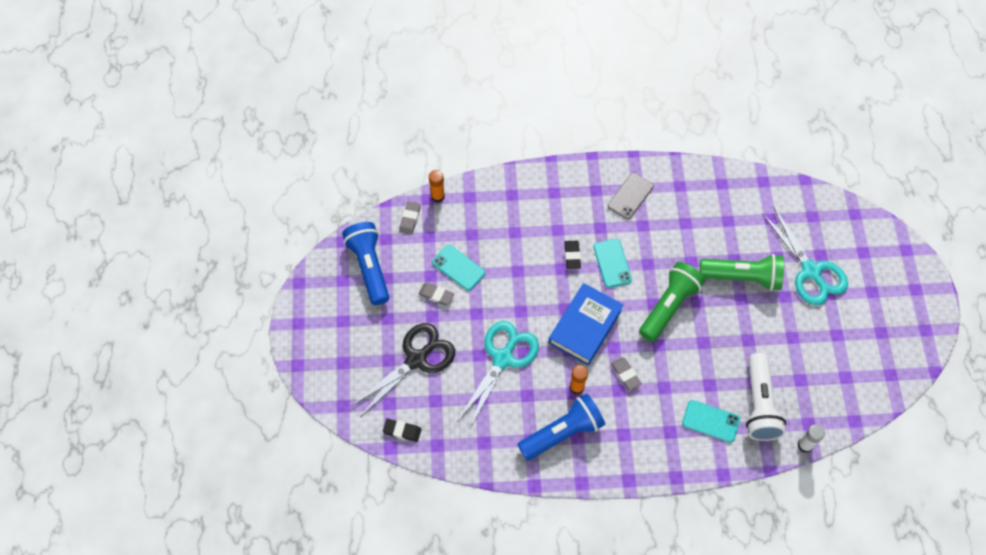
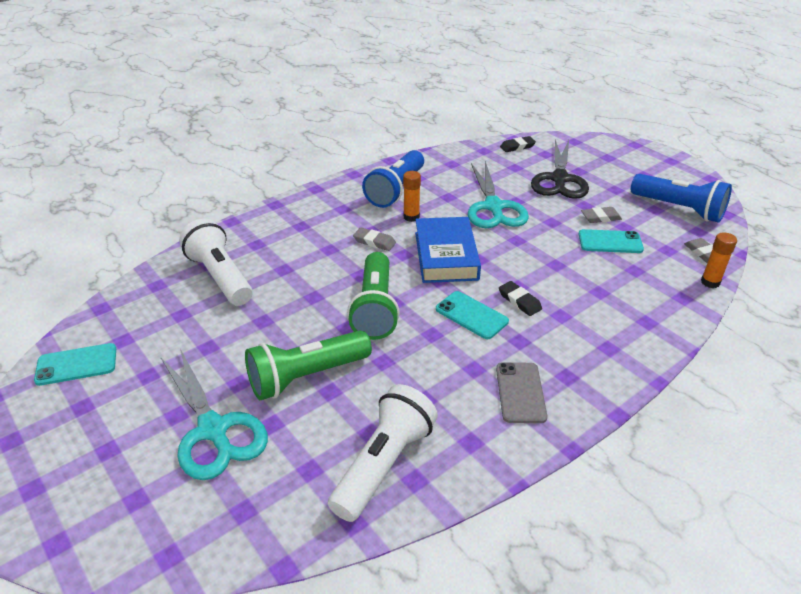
camera: 145 degrees right, 25 degrees down
(711, 421) = (265, 246): turquoise phone -> turquoise phone (76, 365)
(731, 200) = (383, 464): none -> white flashlight
(805, 445) = (155, 268): white glue stick -> none
(811, 271) = (213, 430): turquoise scissors -> turquoise scissors turned 150 degrees counterclockwise

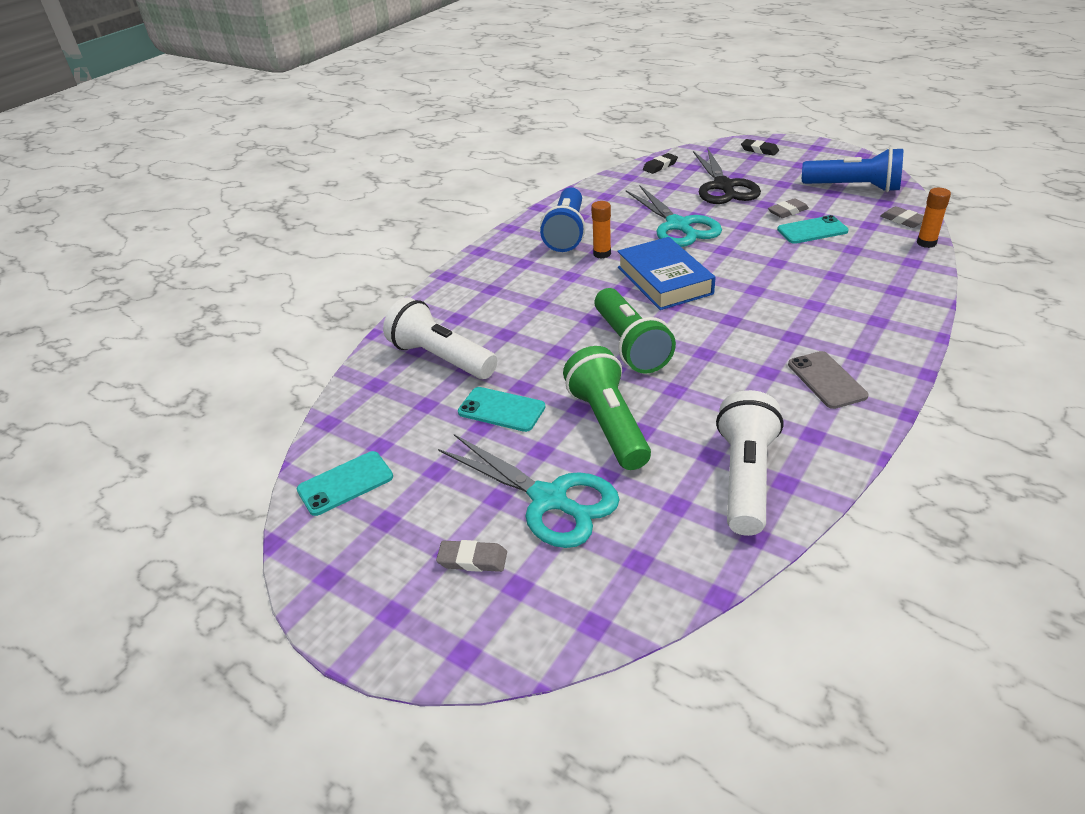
camera: 15 degrees left, 0 degrees up
(307, 376) = (608, 424): green flashlight -> green flashlight turned 120 degrees clockwise
(374, 242) = (581, 285): grey eraser -> grey eraser (472, 559)
(471, 315) = (730, 326): turquoise phone -> turquoise phone (501, 410)
(519, 301) = (766, 302): black eraser -> black eraser (759, 150)

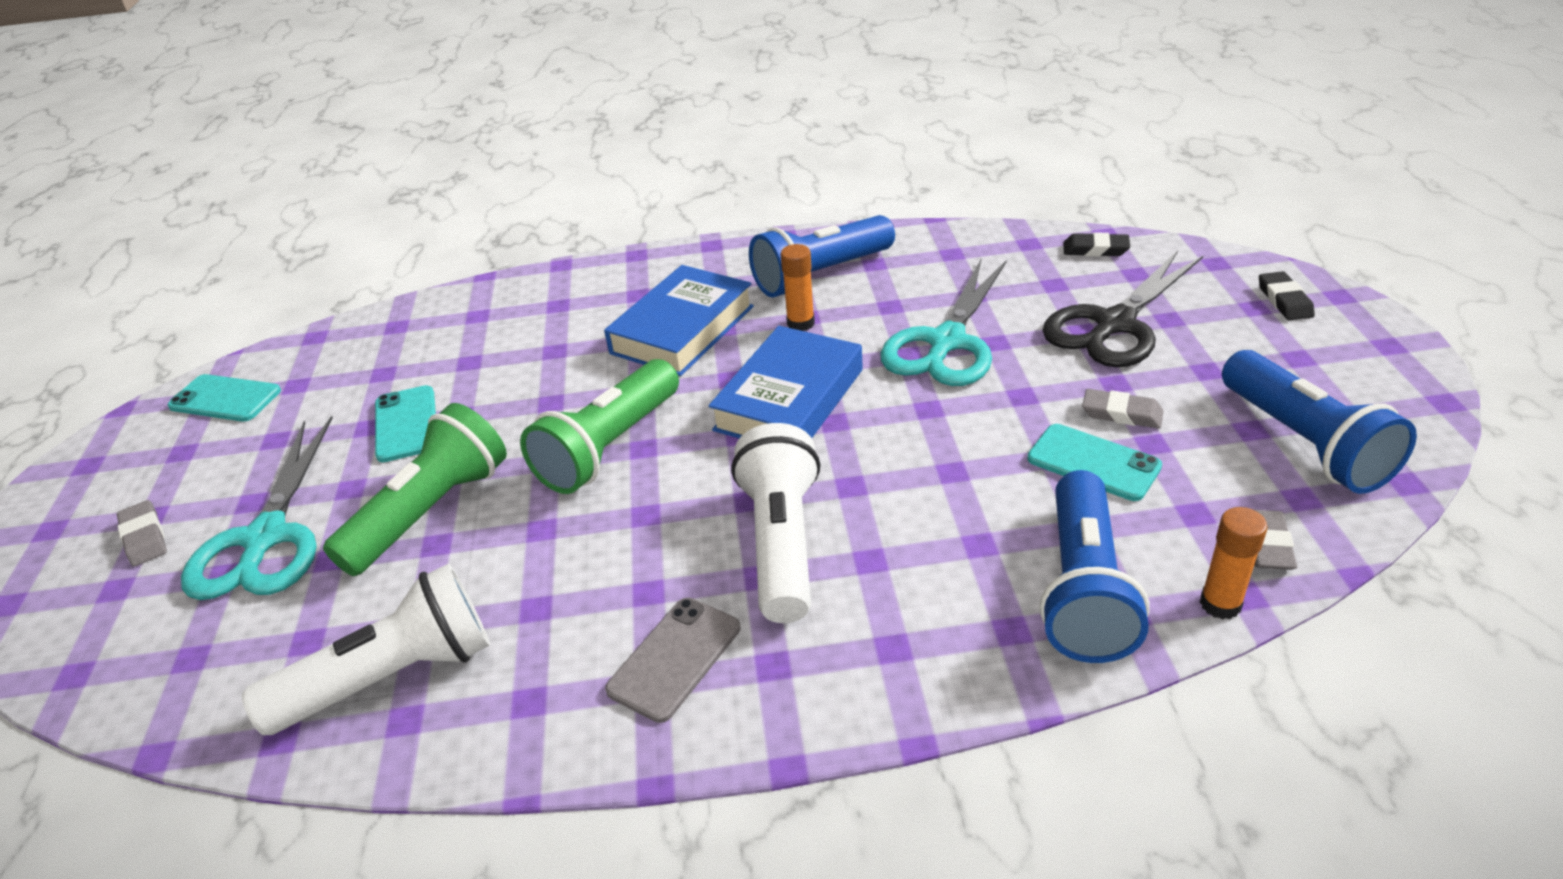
camera: 50 degrees right, 0 degrees up
(441, 358) = (472, 337): white flashlight -> white flashlight (781, 543)
(552, 287) = (683, 330): none -> blue book
(888, 265) = (1084, 589): none -> blue flashlight

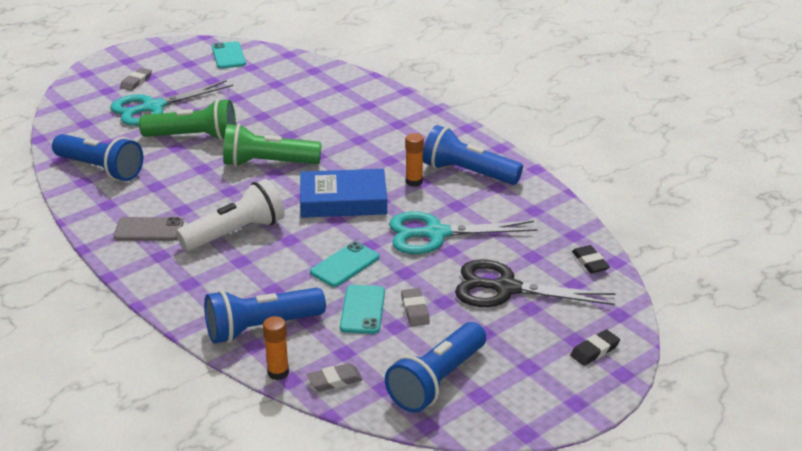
camera: 55 degrees right, 5 degrees down
(391, 677) = (100, 169): white flashlight -> blue flashlight
(406, 424) = (245, 106): turquoise phone -> turquoise phone (345, 265)
(683, 330) = (377, 148): blue book -> none

